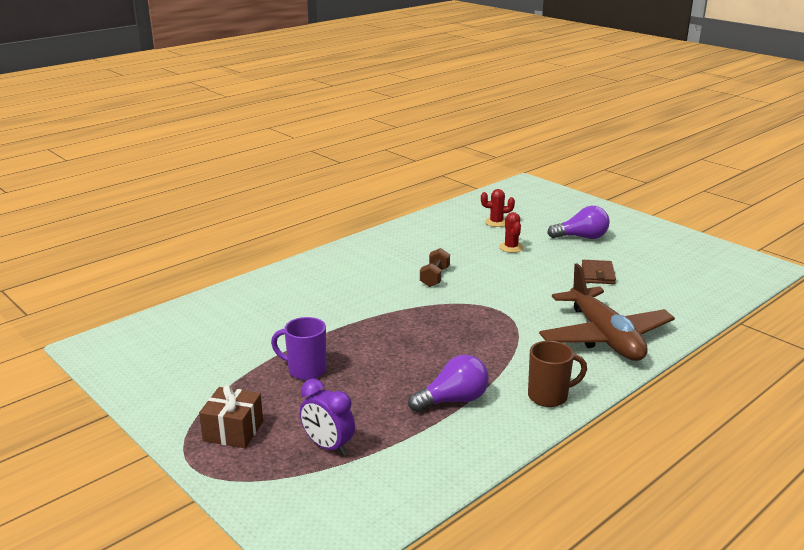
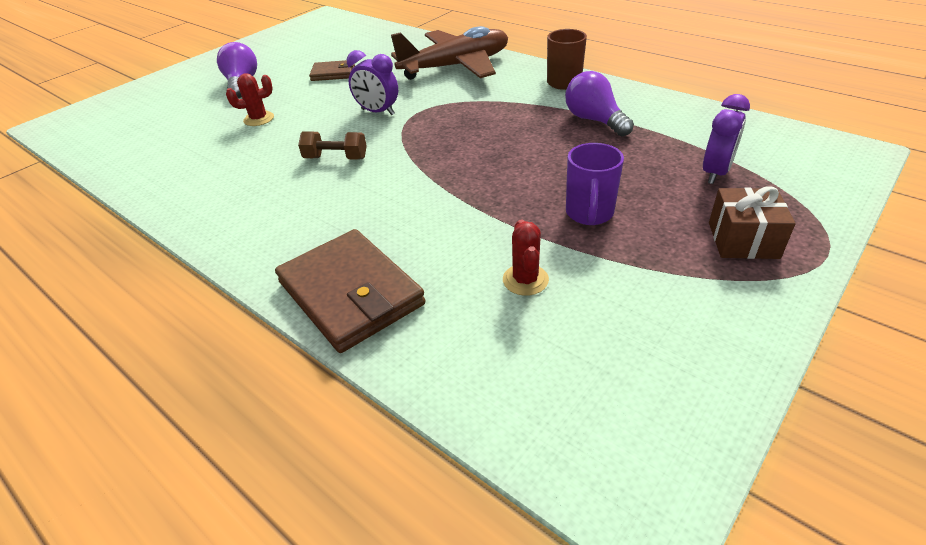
camera: 95 degrees left, 15 degrees up
(278, 282) = (350, 293): none -> brown wallet
(496, 222) = (179, 133): red cactus -> red cactus (525, 280)
(508, 294) = (377, 112): none -> purple clock

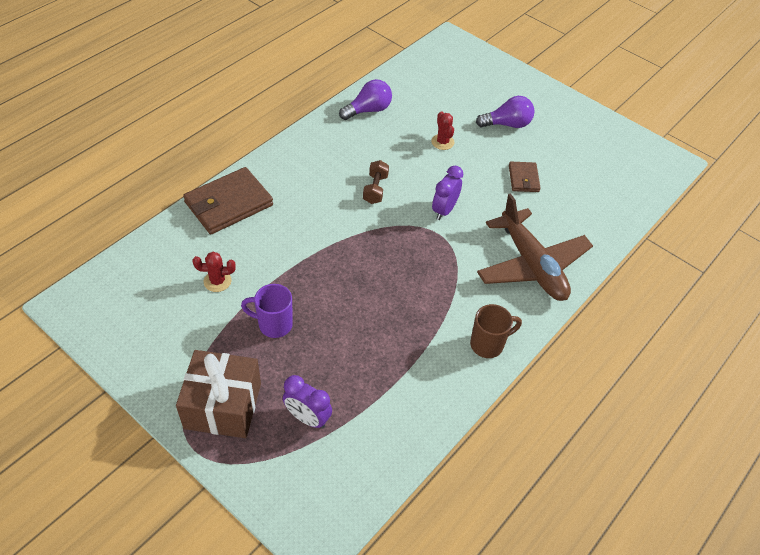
camera: 85 degrees right, 10 degrees up
(594, 120) = (407, 354): purple light bulb -> purple light bulb (368, 110)
(743, 240) = (223, 406): brown gift -> brown gift, size x1.60

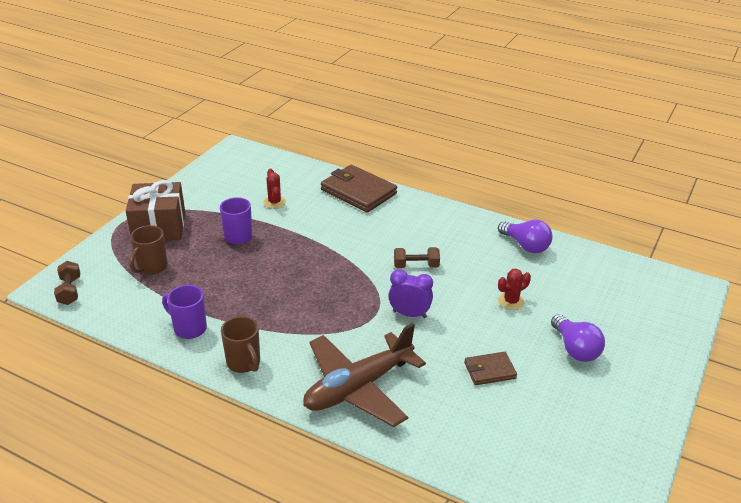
camera: 80 degrees right, 15 degrees down
(307, 418) = (151, 267): purple clock -> brown mug
(329, 512) = (70, 291): none -> brown dumbbell
(427, 387) = (189, 328): none -> purple mug

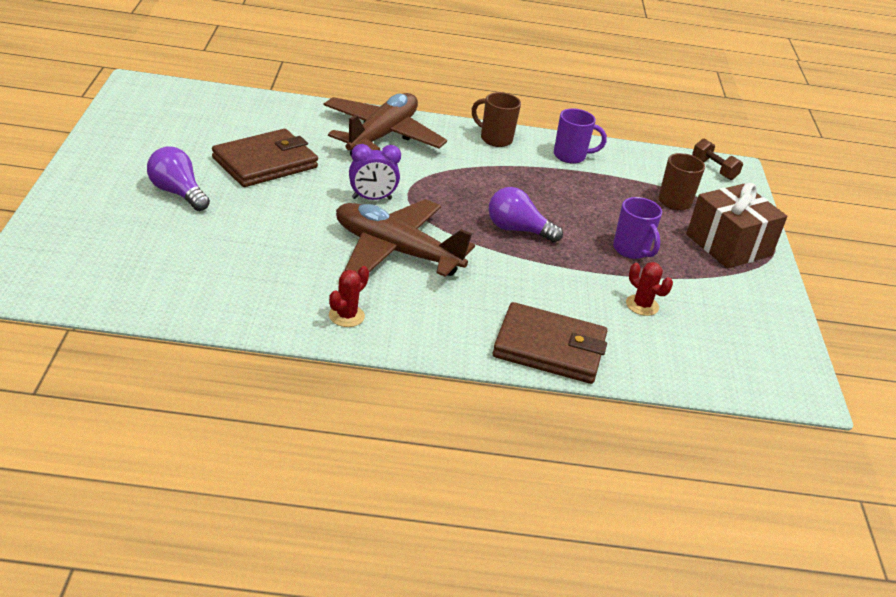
camera: 150 degrees right, 0 degrees up
(416, 266) = (396, 251): brown dumbbell -> brown plane
(489, 370) = (265, 163): brown wallet -> brown wallet, size x1.85
(511, 301) = (262, 229): red cactus -> red cactus (346, 316)
(525, 245) = (262, 305): purple light bulb -> purple light bulb (517, 230)

